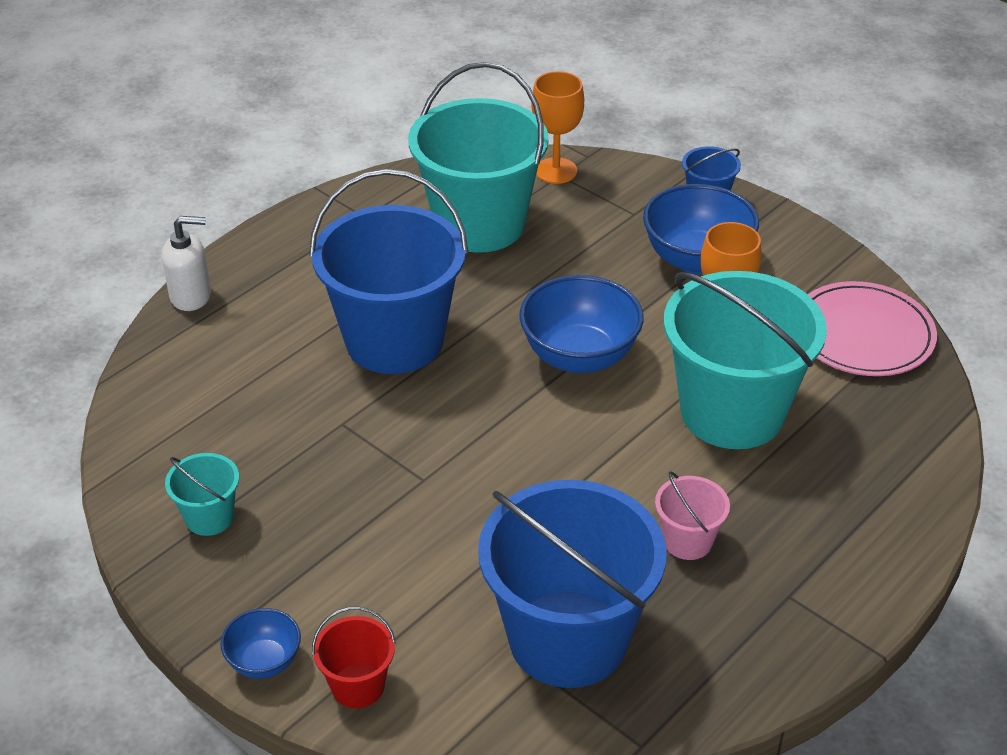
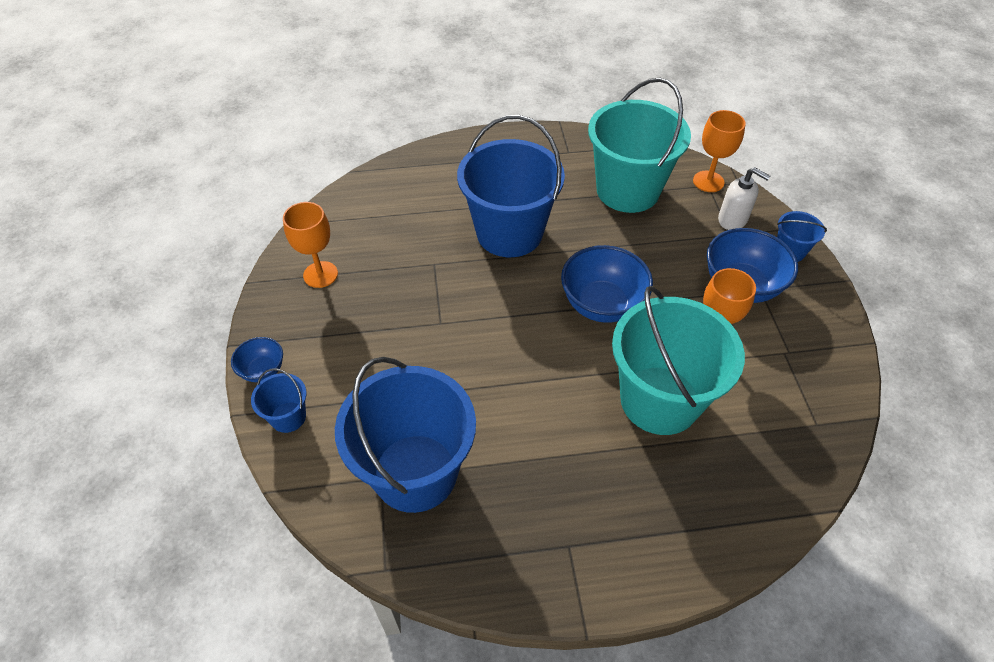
camera: 40 degrees right, 10 degrees up
(191, 296) = (435, 149): white soap dispenser -> white soap dispenser (732, 220)
(209, 517) = (320, 274): turquoise bucket -> orange goblet
(358, 686) = (288, 417): red bucket -> blue bucket
(687, 541) = (544, 463): pink bucket -> none
(863, 334) = (807, 405): pink plate -> none

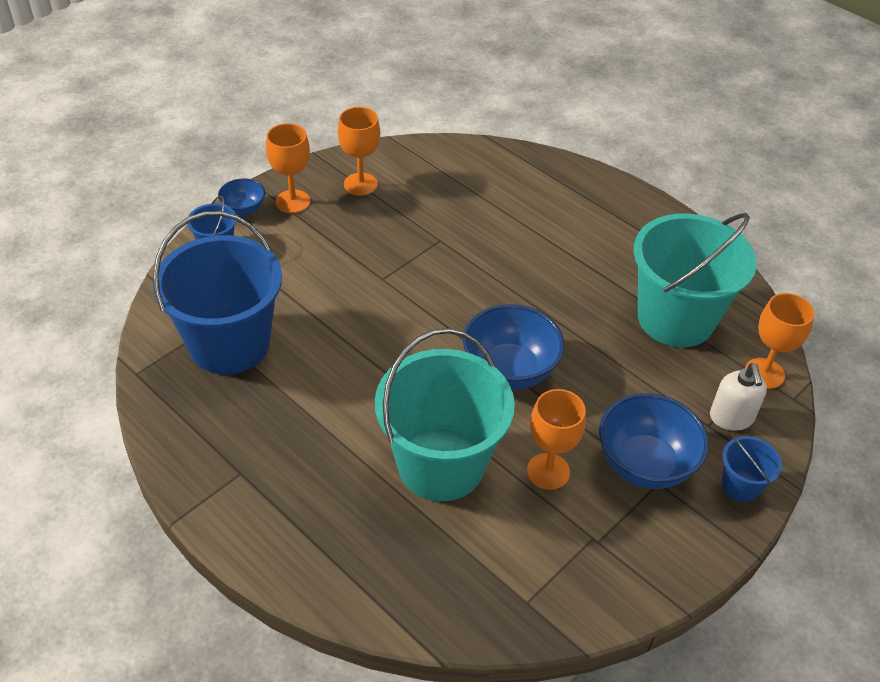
camera: 50 degrees right, 5 degrees down
(291, 330) = (293, 201): none -> orange goblet
(509, 233) = (526, 266): blue bucket -> none

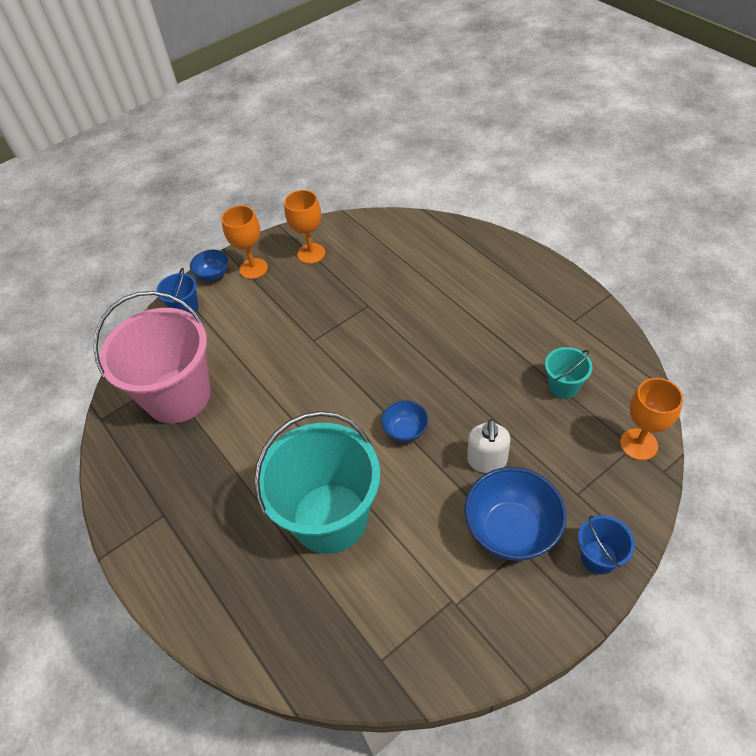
camera: 15 degrees right, 5 degrees up
(229, 344) = (178, 395): blue bucket -> pink bucket
(509, 371) = (405, 431): blue bowl -> blue bowl, size x0.54
(548, 471) = (422, 531): orange goblet -> none
(675, 318) = (563, 386): turquoise bucket -> turquoise bucket, size x0.44
(731, 418) = (600, 487): white soap dispenser -> white soap dispenser (487, 460)

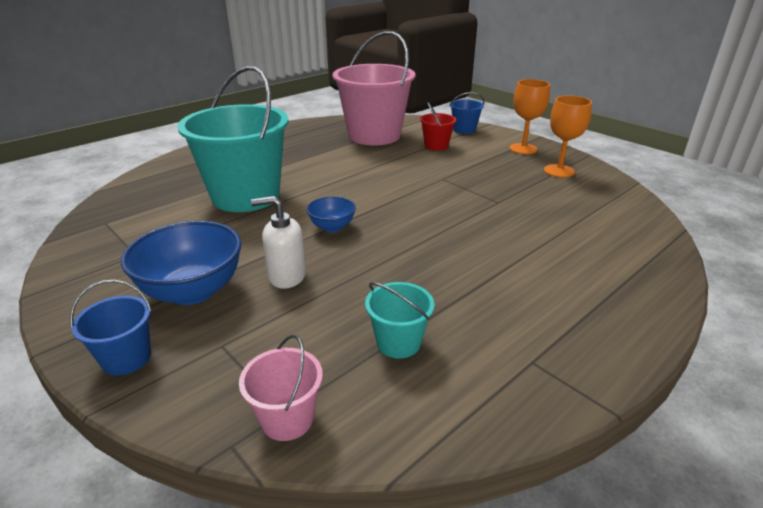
camera: 80 degrees right, 20 degrees down
(213, 275) = (506, 135): blue bowl -> none
(226, 338) = (436, 145): none -> red bucket
(638, 444) = (287, 419): orange goblet -> pink bucket

